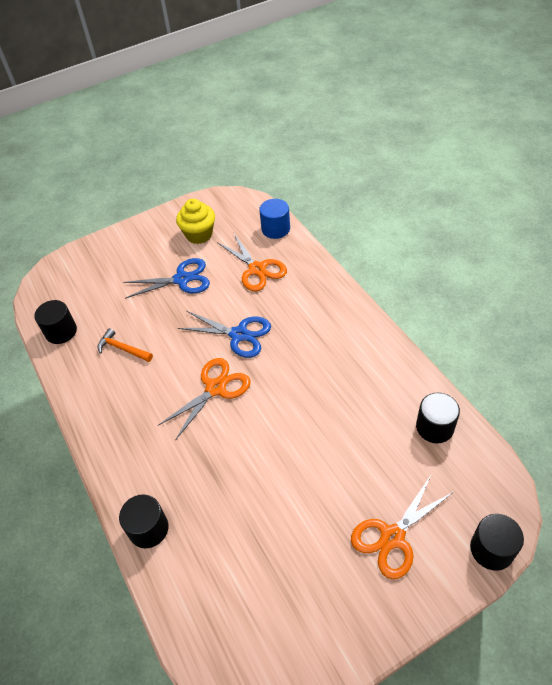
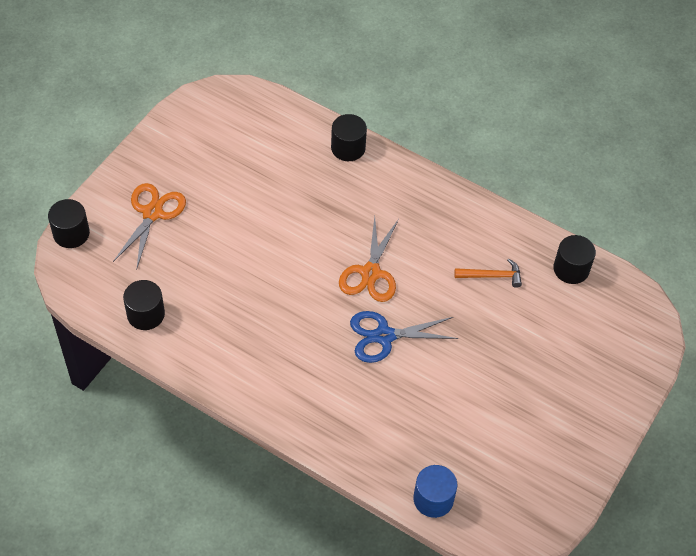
camera: 145 degrees right, 5 degrees up
(182, 279) = (495, 379): blue scissors -> none
(199, 235) = (524, 451): yellow cupcake -> none
(257, 269) = (418, 426): orange scissors -> none

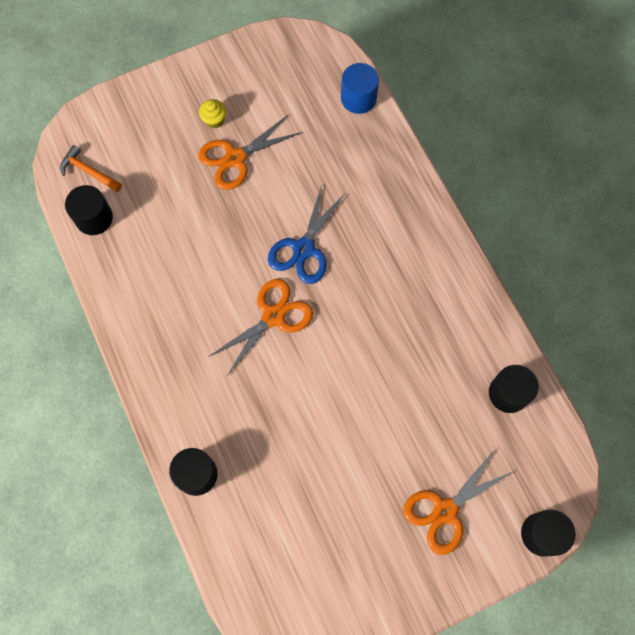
camera: 145 degrees left, 15 degrees up
(384, 336) = (303, 249): blue scissors -> blue scissors turned 90 degrees clockwise
(492, 276) = (167, 251): orange hammer -> orange hammer (89, 172)
(500, 379) = (235, 158): none -> orange scissors
(546, 403) = (214, 120): none -> yellow cupcake

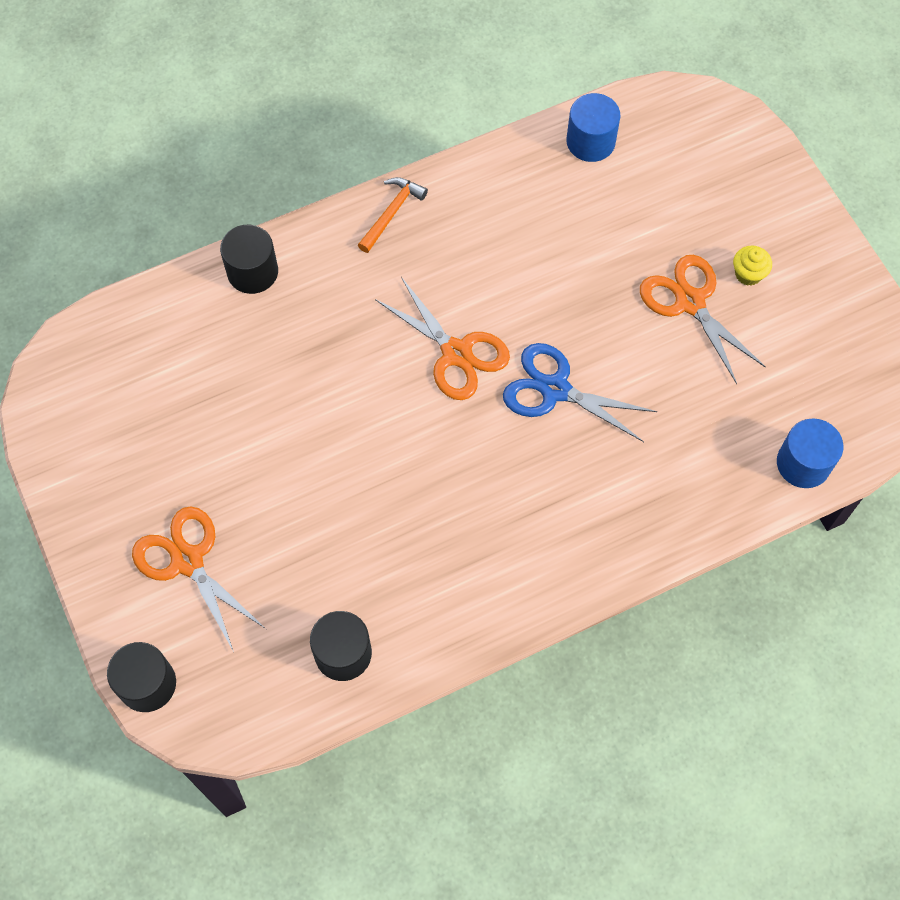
camera: 90 degrees right, 5 degrees down
(89, 172) = (657, 131): orange hammer -> orange hammer (391, 213)
(94, 218) = (590, 141): black cylinder -> blue cylinder

